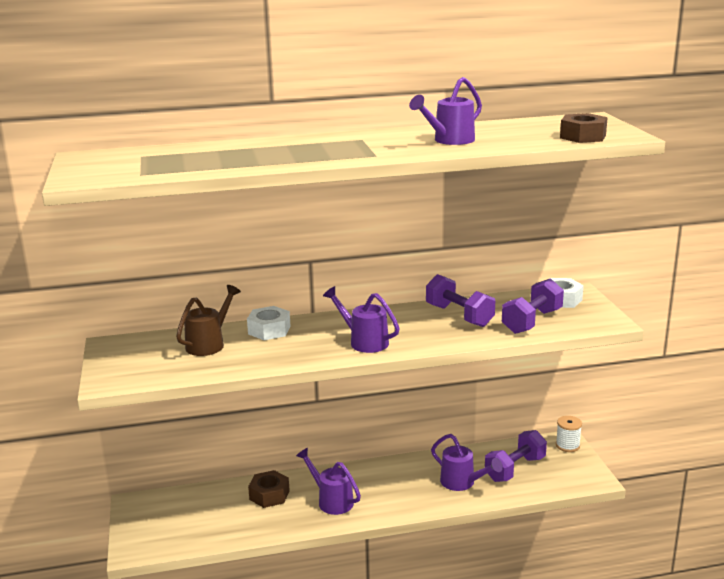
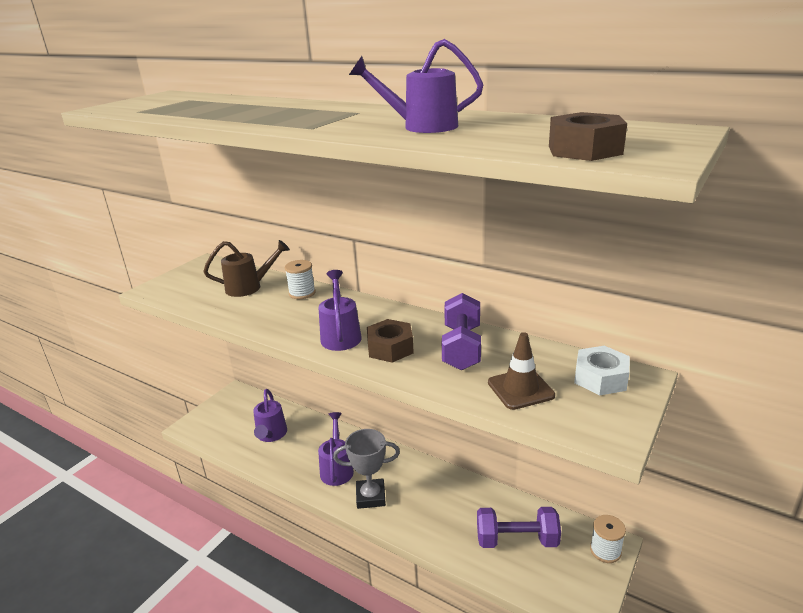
camera: 45 degrees right, 5 degrees up
(269, 330) = (302, 293): white nut -> white spool
(269, 495) = (308, 436): brown nut -> brown nut (390, 348)
(386, 501) = (370, 496): none -> grey trophy
(462, 483) = (451, 521): purple watering can -> purple watering can (271, 435)
(532, 321) = (520, 389): purple dumbbell -> brown traffic cone

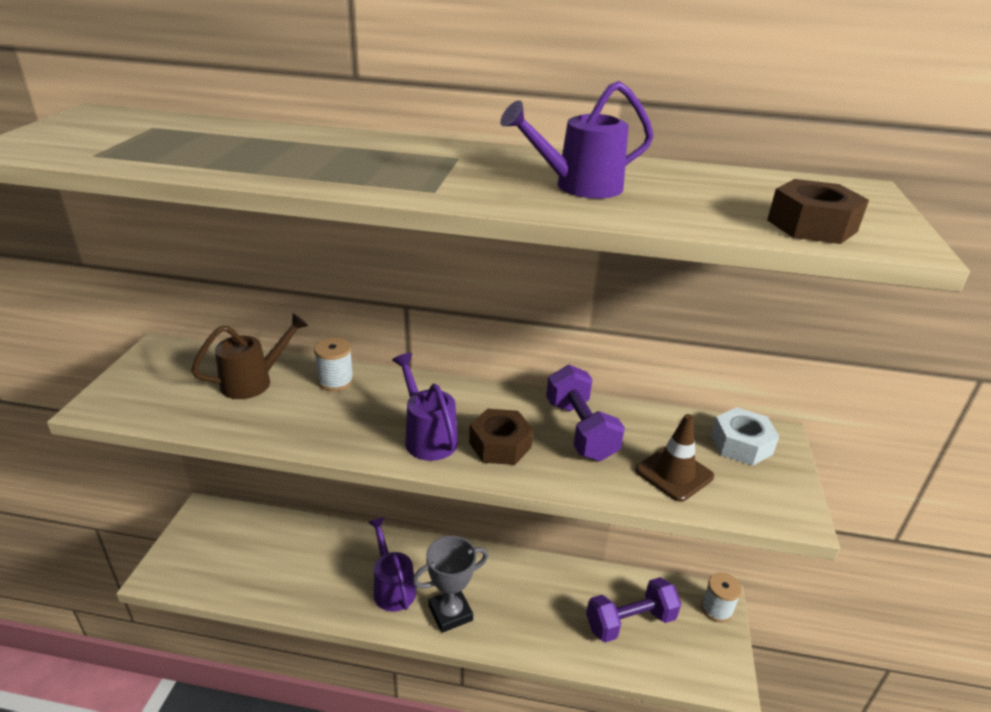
camera: 25 degrees left, 5 degrees up
(271, 435) = (284, 562): purple watering can -> none

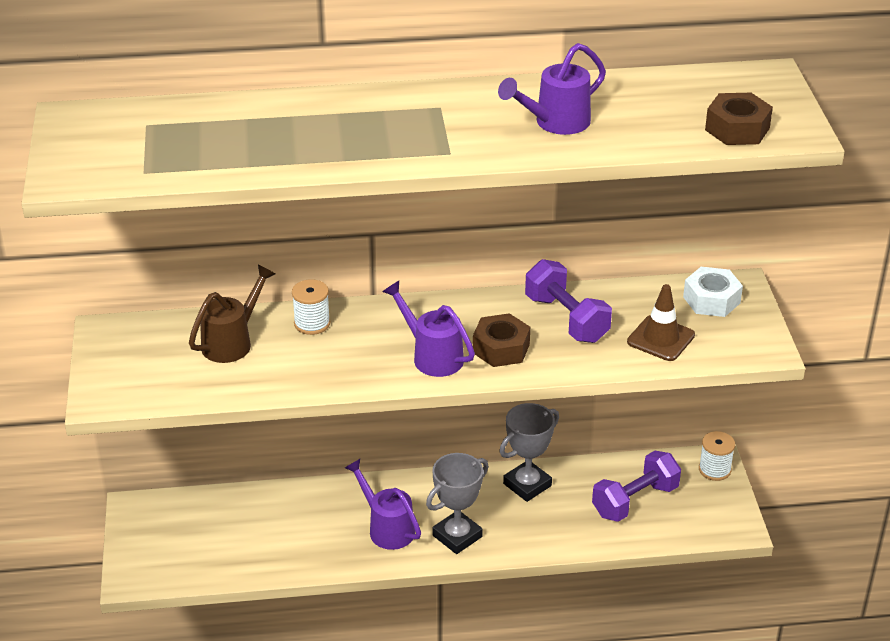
camera: 15 degrees left, 5 degrees up
(534, 577) = (527, 485): none -> grey trophy

